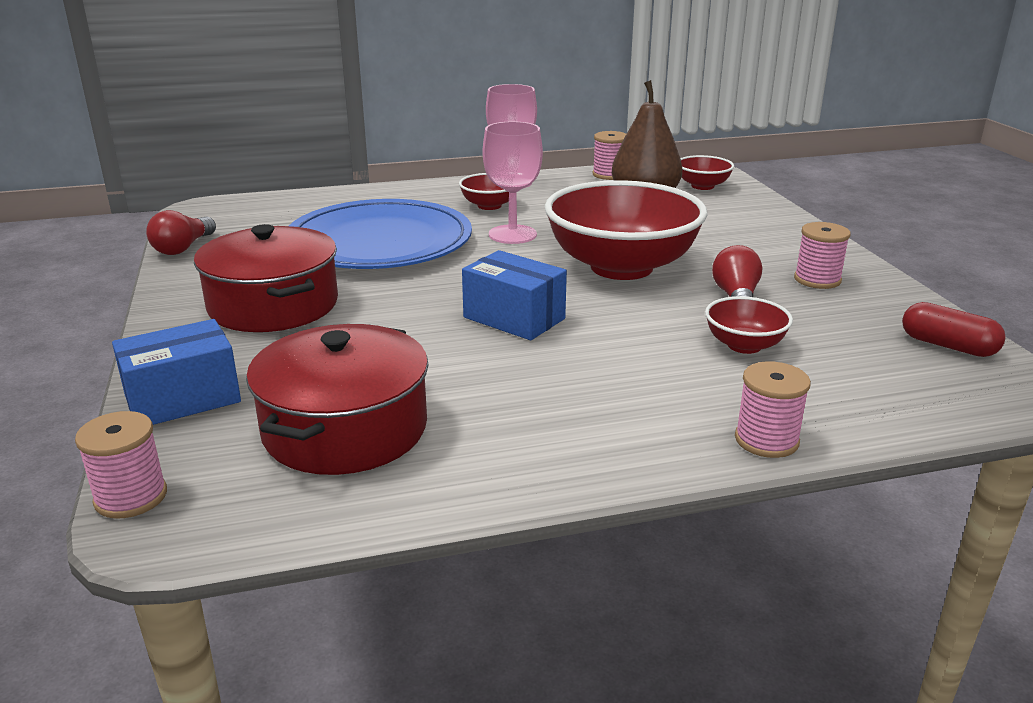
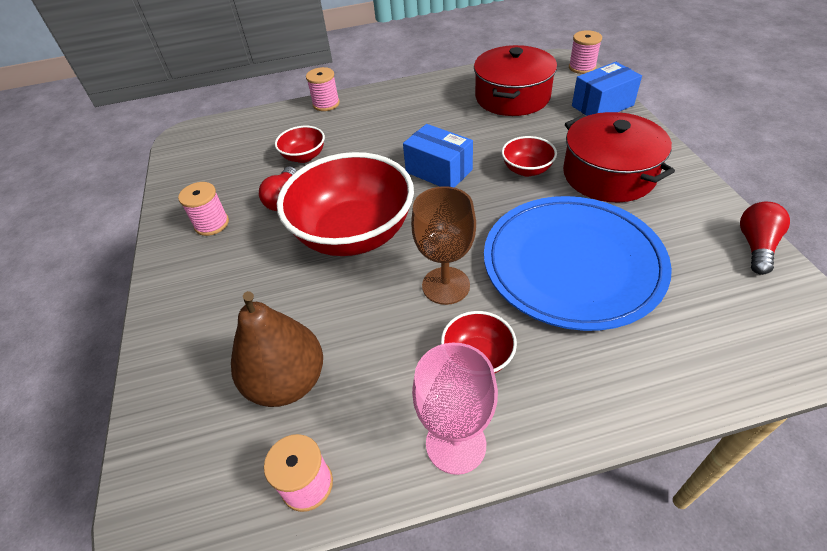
camera: 175 degrees left, 20 degrees up
(512, 234) = (446, 285): pink goblet -> brown goblet
(702, 186) = (193, 435): red bowl -> red bowl (527, 169)
(948, 346) = (190, 162): red capsule -> none

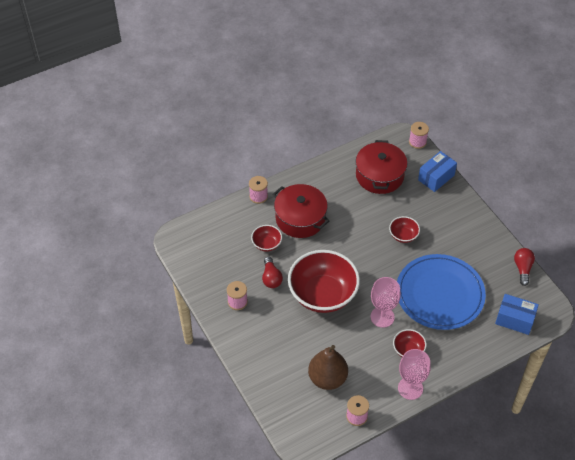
camera: 20 degrees left, 5 degrees up
(439, 171) = (354, 244): blue box -> blue box (514, 320)
(446, 285) = (382, 317): brown goblet -> pink goblet
(608, 174) = (448, 233): red pot -> red pot (300, 218)

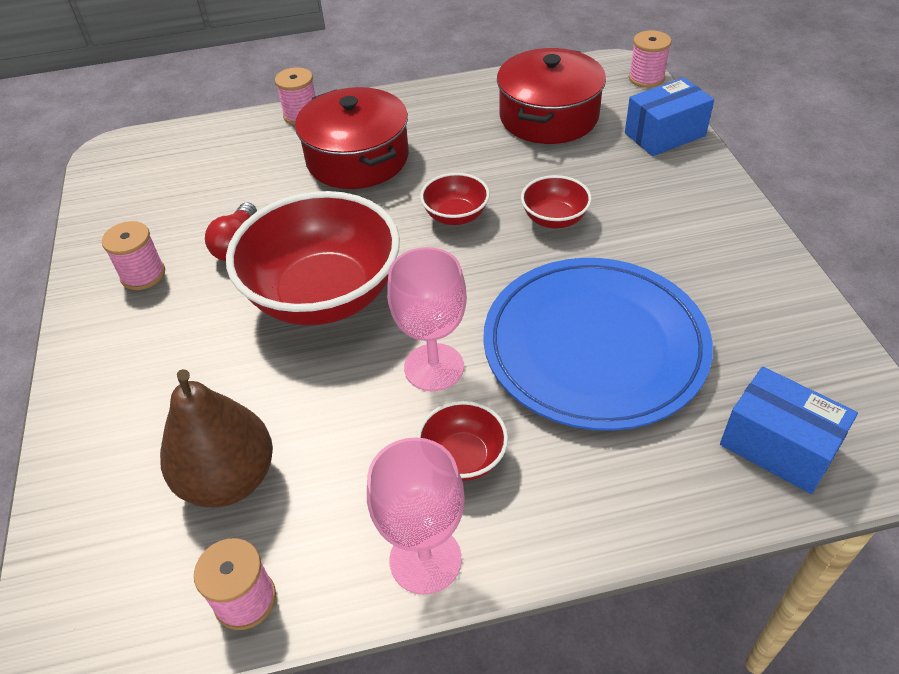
camera: 20 degrees right, 5 degrees down
(266, 244) = (267, 188): red bowl -> red bowl (456, 216)
(522, 269) = (826, 332): red light bulb -> none

